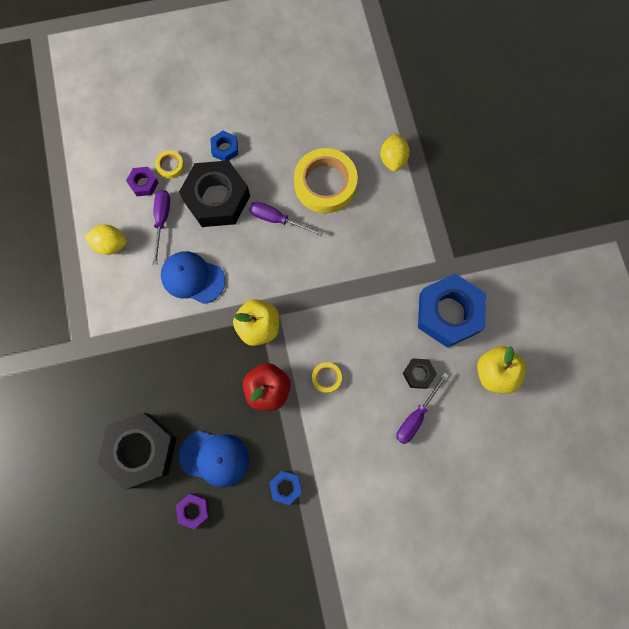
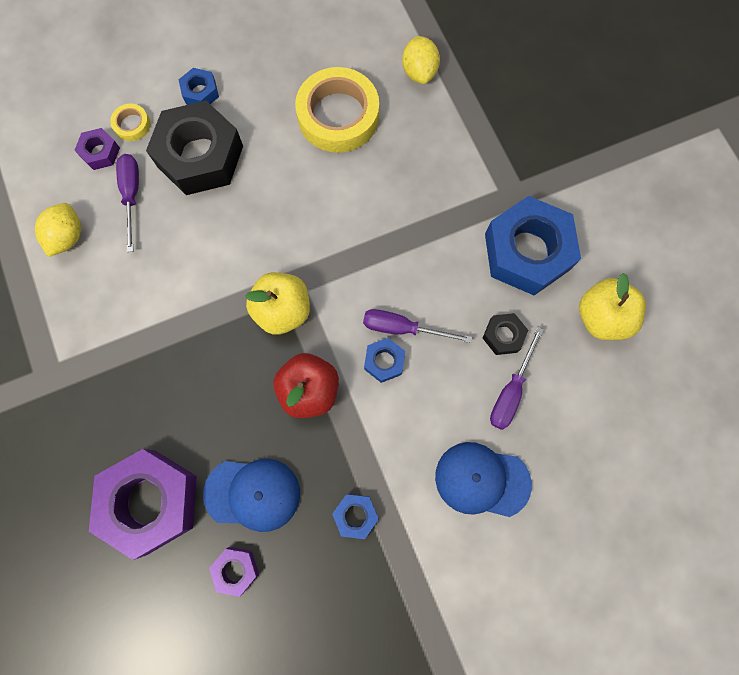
camera: 10 degrees left, 0 degrees up
(111, 244) = (68, 237): yellow lemon -> yellow lemon turned 75 degrees counterclockwise
(141, 450) = (151, 501): black nut -> purple nut
(192, 278) = (184, 262): blue cap -> blue cap (482, 480)
(277, 219) = (284, 170): purple screwdriver -> purple screwdriver (403, 328)
(326, 378) = (384, 361): yellow tape -> blue nut

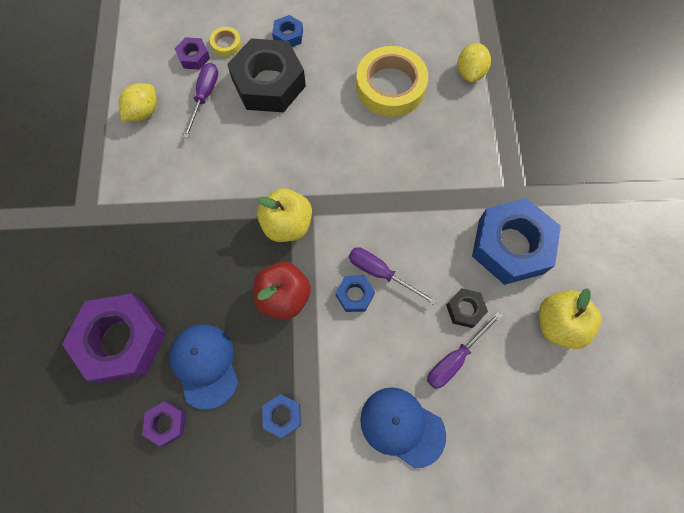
camera: 20 degrees right, 5 degrees down
(253, 493) = (205, 365): blue cap -> blue cap turned 135 degrees counterclockwise

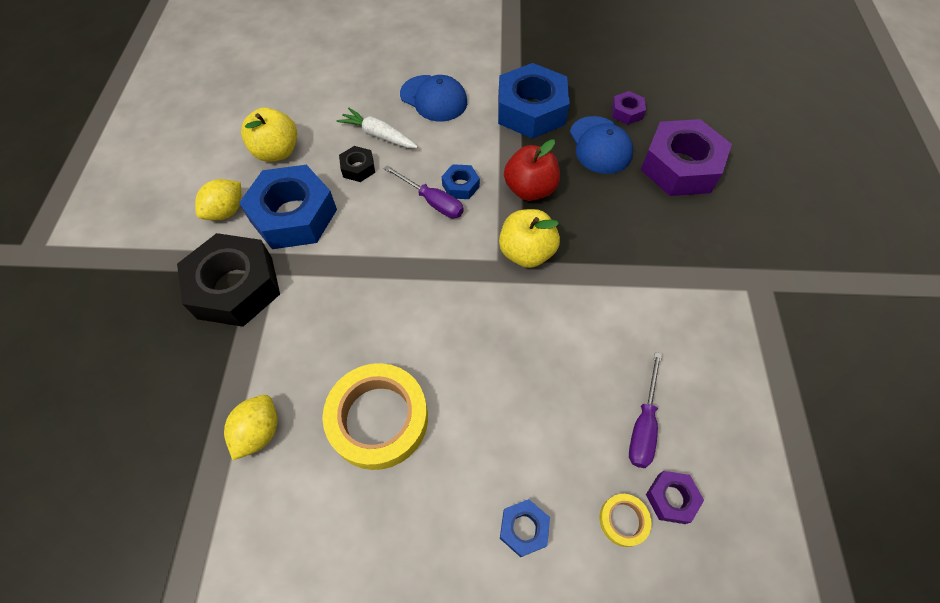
camera: 175 degrees left, 10 degrees down
(144, 112) = (724, 407): yellow lemon -> yellow lemon (226, 211)
(269, 83) = (552, 439): black nut -> black nut (236, 287)
(282, 415) = (531, 110): blue nut -> blue nut, size x2.22
(455, 358) = (378, 135): purple screwdriver -> white carrot

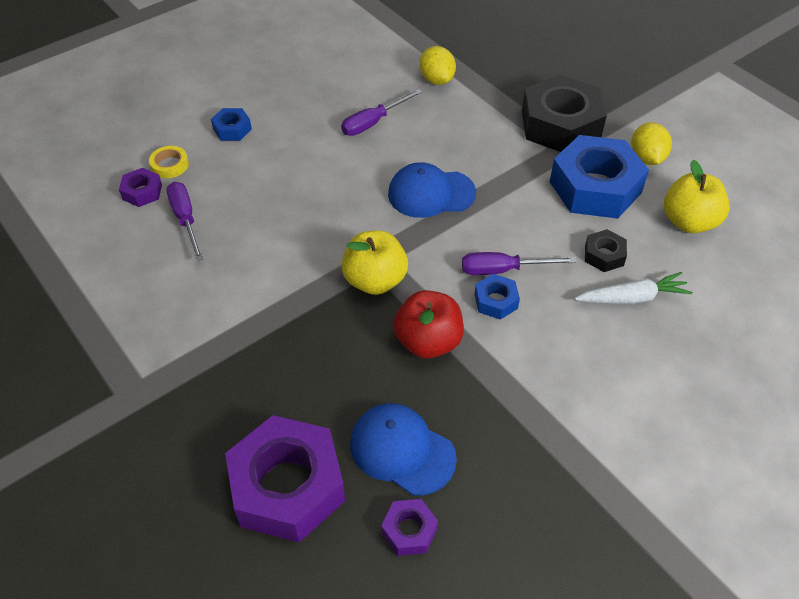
camera: 140 degrees right, 10 degrees down
(378, 419) = (373, 122): yellow tape -> purple screwdriver
(434, 98) = (640, 380): blue cap -> blue cap (431, 193)
(531, 110) = (522, 443): blue nut -> none

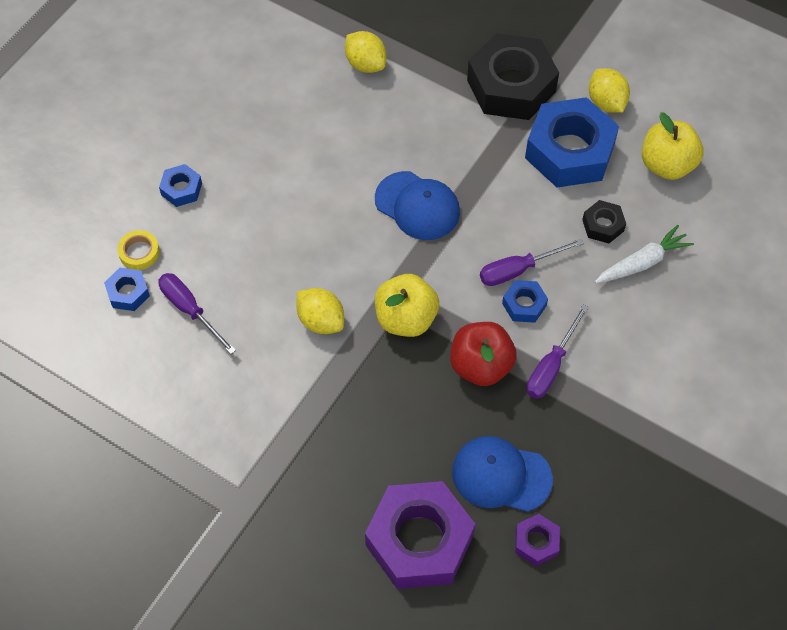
camera: 20 degrees left, 10 degrees up
(142, 192) = (128, 293): purple nut -> blue nut
(295, 260) = (321, 321): none -> yellow lemon
(373, 122) = (324, 138): purple screwdriver -> purple screwdriver (551, 366)
(431, 193) = (417, 206): blue cap -> blue cap turned 120 degrees counterclockwise

